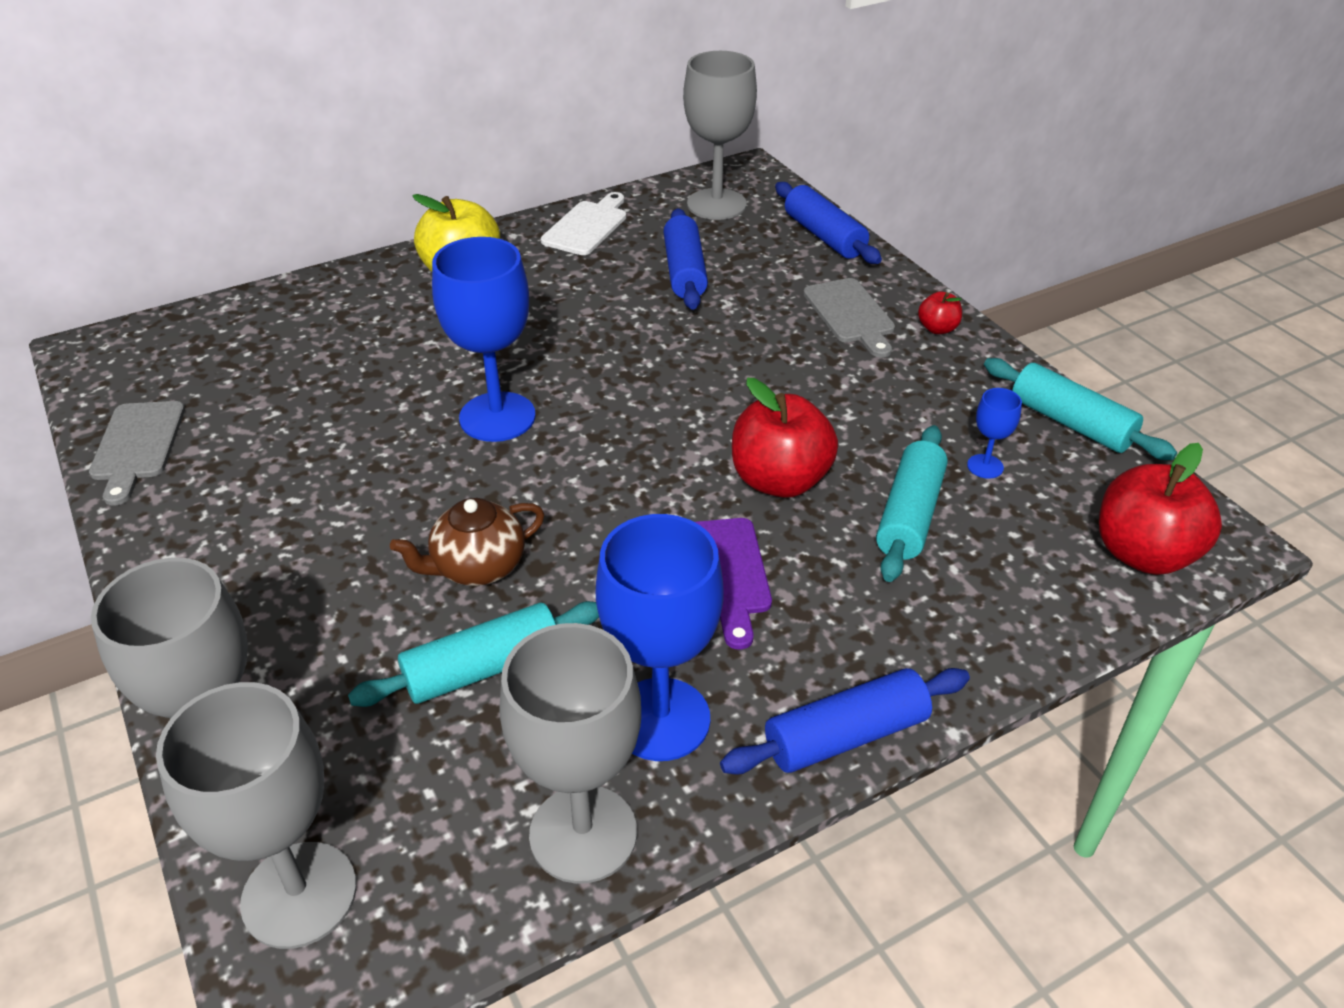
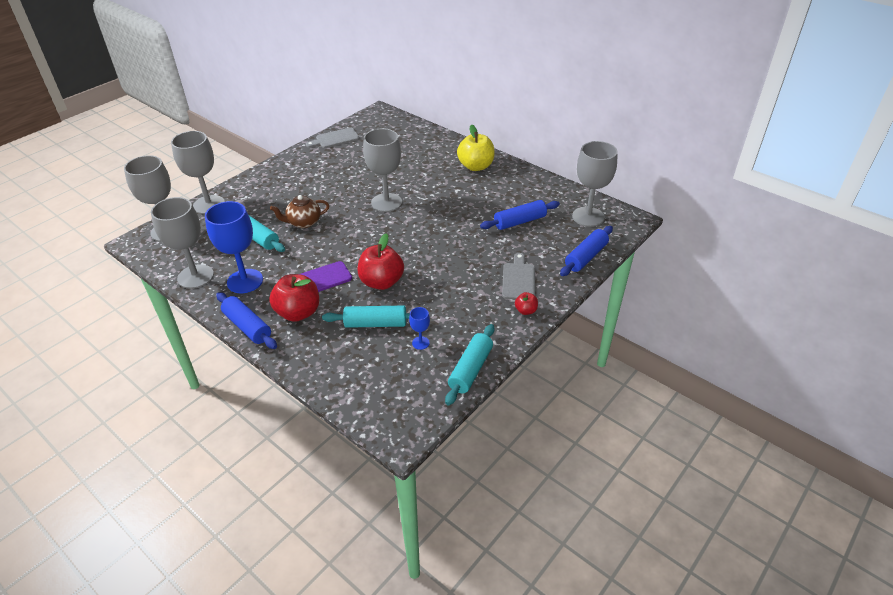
camera: 70 degrees right, 0 degrees up
(477, 567) = (303, 222): brown teapot -> brown teapot turned 60 degrees counterclockwise
(497, 417) = (386, 202): blue goblet -> grey goblet
(587, 226) = (537, 186): white cutting board -> none
(851, 315) = (518, 279): grey cutting board -> grey cutting board turned 135 degrees clockwise
(1143, 553) = (380, 405): red apple -> red apple (298, 313)

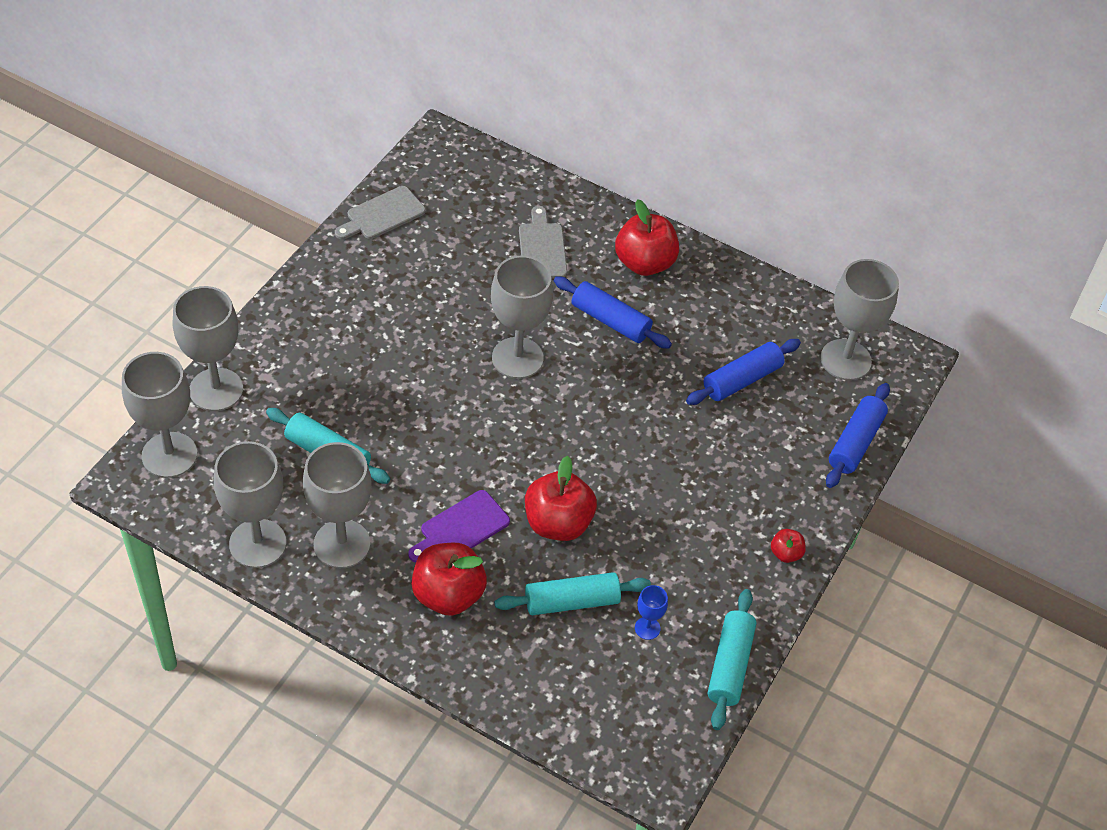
camera: 15 degrees left, 10 degrees up
(245, 281) = (342, 544): blue goblet -> grey goblet
(247, 326) = (379, 629): blue rolling pin -> blue rolling pin (610, 321)
(303, 222) = (393, 414): brown teapot -> none
(476, 166) = (644, 263): yellow apple -> red apple
(518, 279) = (763, 496): grey cutting board -> grey cutting board (542, 248)

